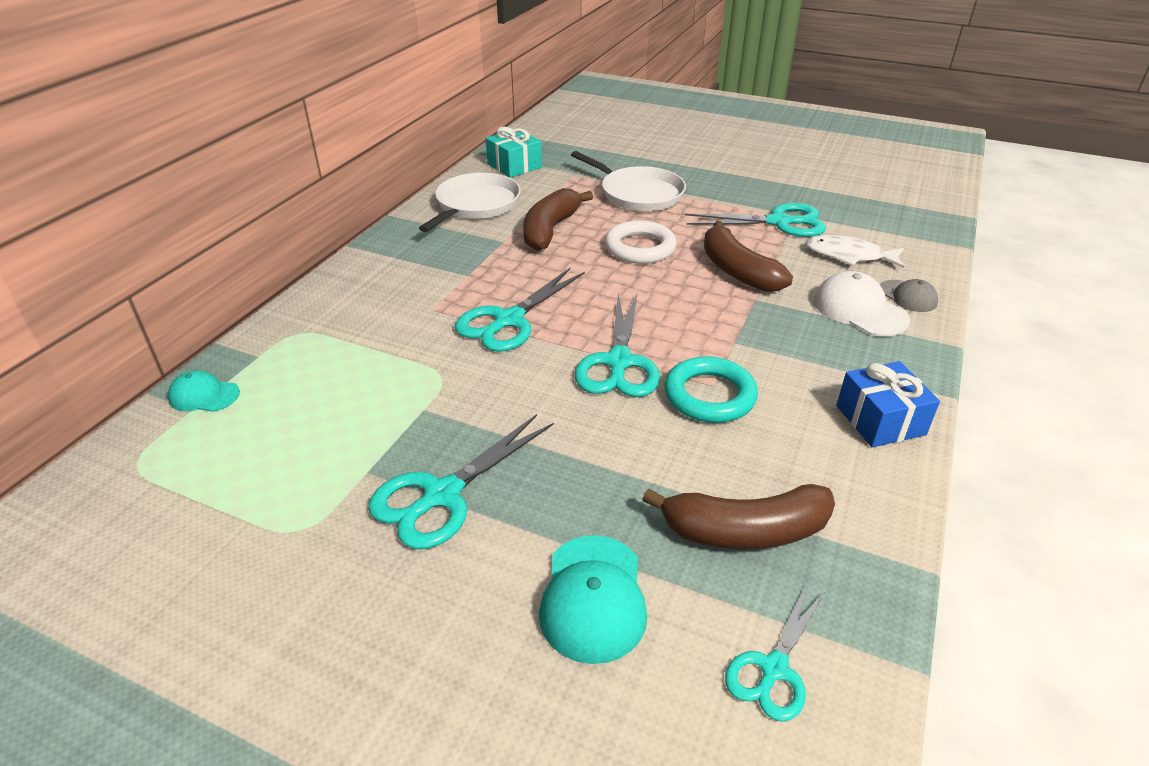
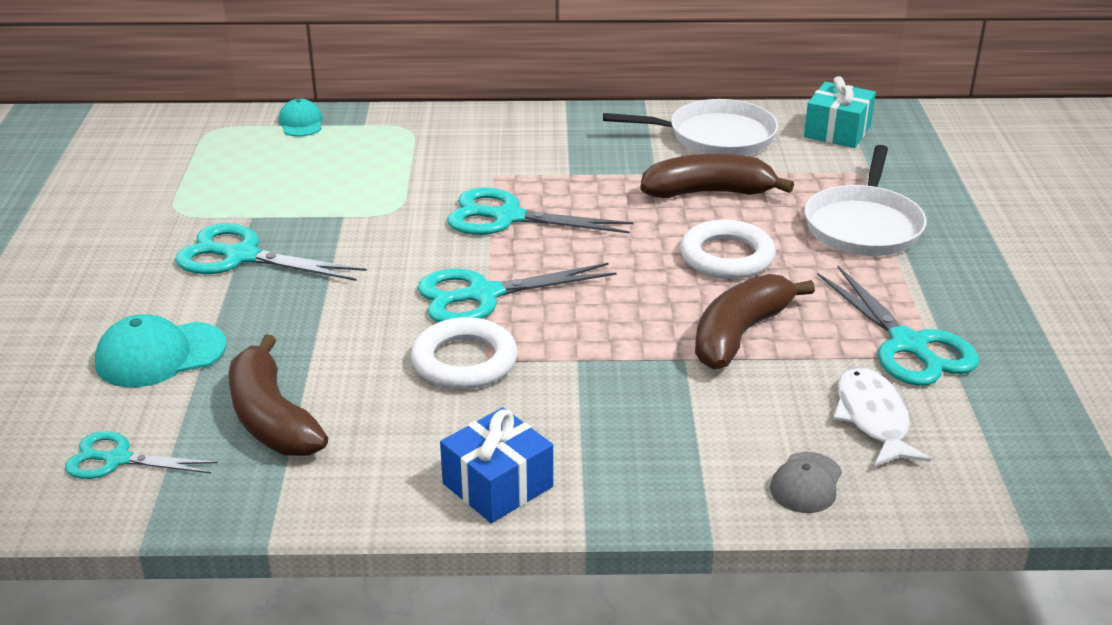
camera: 65 degrees right, 5 degrees down
(709, 395) = (464, 361): turquoise ring -> white ring
(859, 310) = (731, 444): white cap -> none

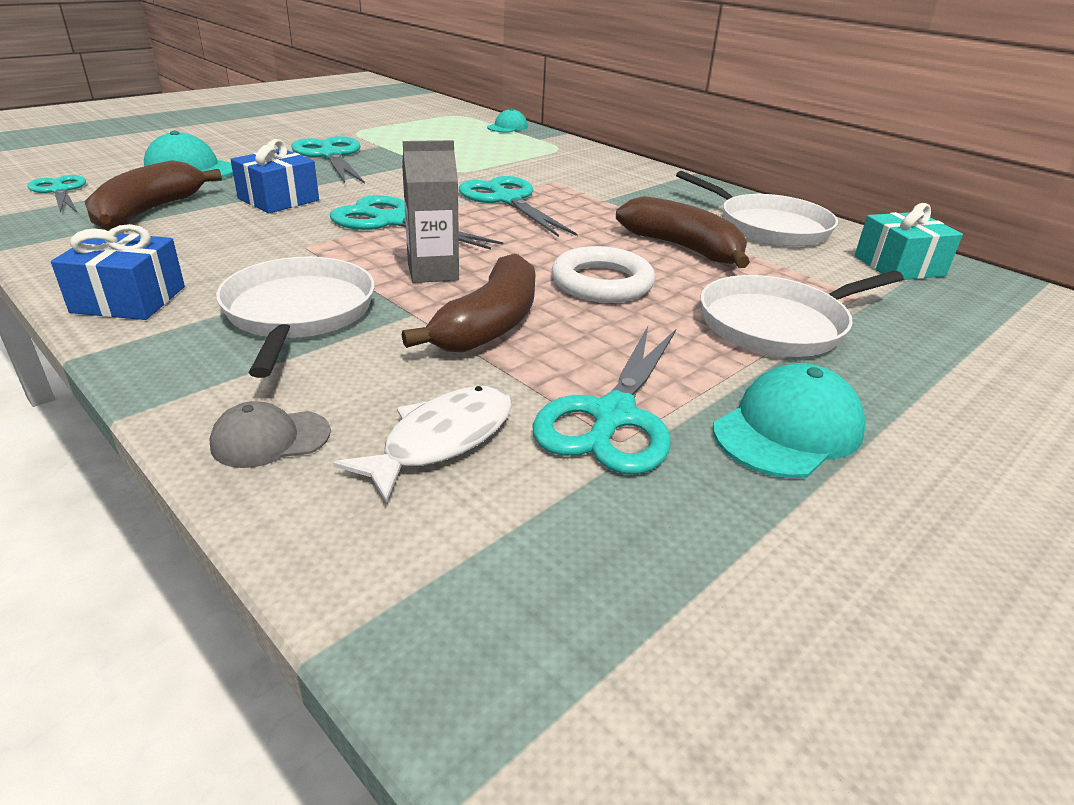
camera: 45 degrees right, 0 degrees up
(341, 333) = (278, 199): none -> blue gift
(464, 361) = (293, 241): white ring -> none
(619, 319) = (433, 272): none -> grey carton
(624, 409) = (298, 313): none -> white pan
(740, 334) = (489, 325): brown banana -> brown banana turned 120 degrees clockwise
(979, 295) = (788, 429): none -> turquoise cap

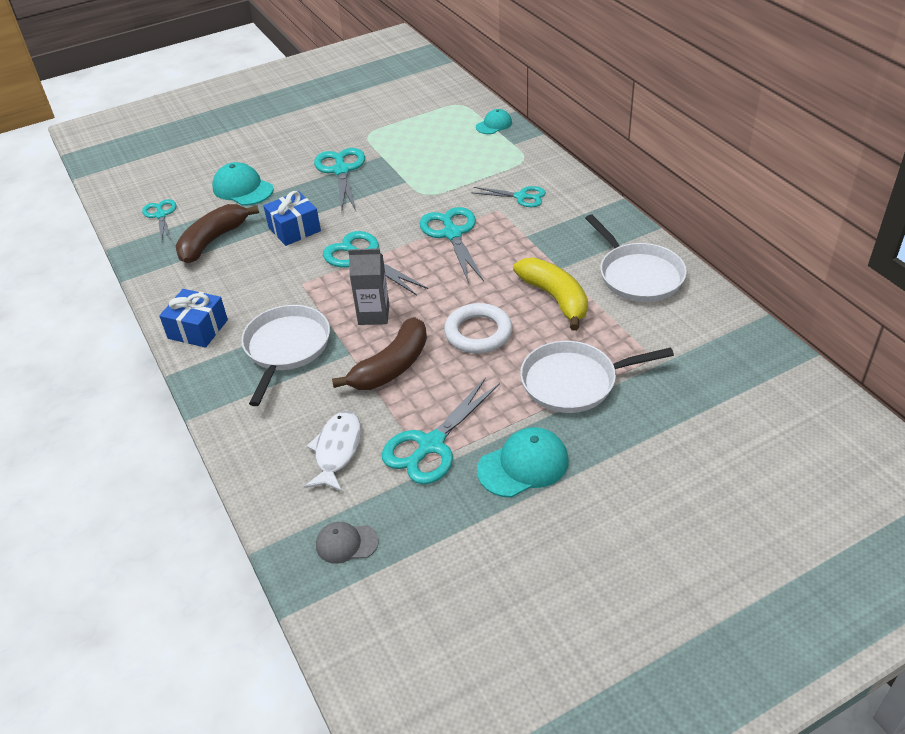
camera: 20 degrees right, 10 degrees up
(270, 439) = (256, 440): grey cap -> grey cap (346, 543)
(442, 440) = (337, 450): white fish -> white fish turned 45 degrees counterclockwise
(575, 172) = (521, 197): none -> turquoise scissors
(683, 248) = (555, 298): brown banana -> yellow banana
(899, 266) = (709, 328): turquoise gift -> none

